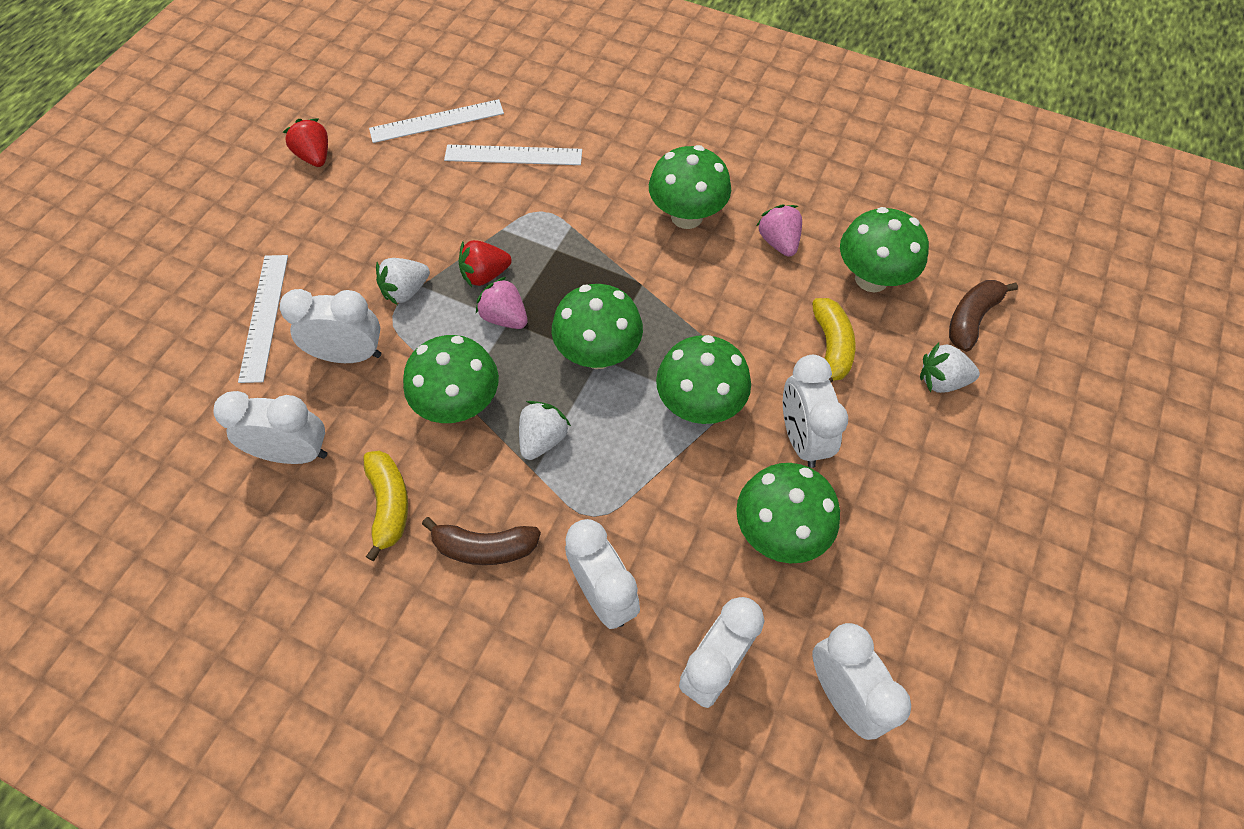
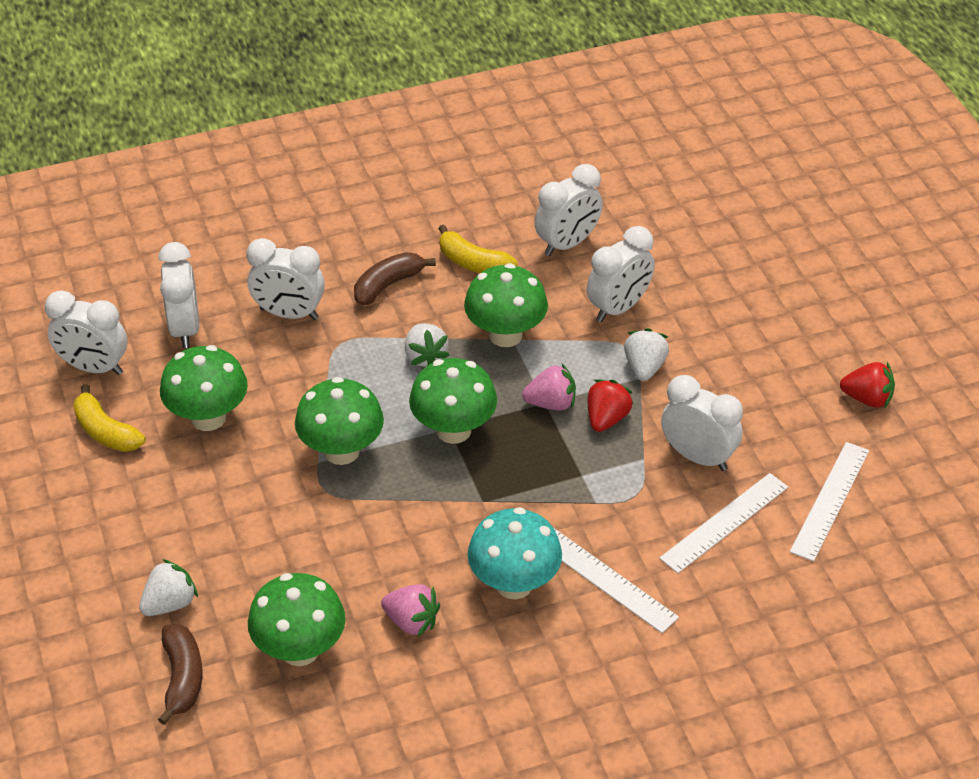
camera: 135 degrees right, 15 degrees down
(264, 316) = (709, 286): white ruler -> white ruler (605, 579)
(686, 216) = (514, 584): green mushroom -> turquoise mushroom
(801, 438) = (245, 483): white clock -> white clock (697, 457)
(831, 347) = (282, 564): yellow banana -> yellow banana (106, 431)

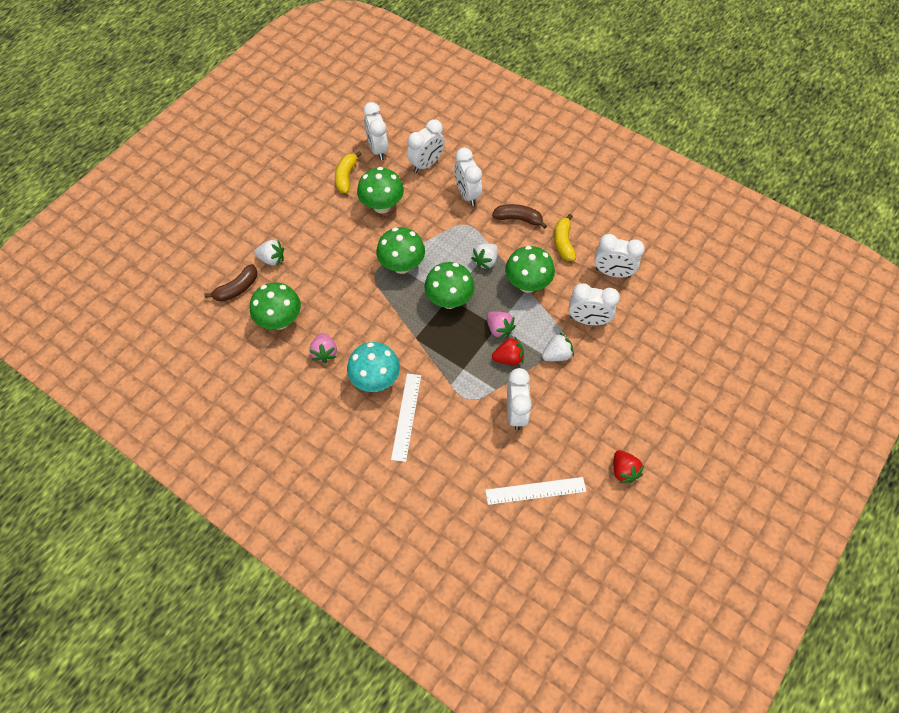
camera: 55 degrees right, 15 degrees up
(724, 522) = (482, 449): white ruler -> none

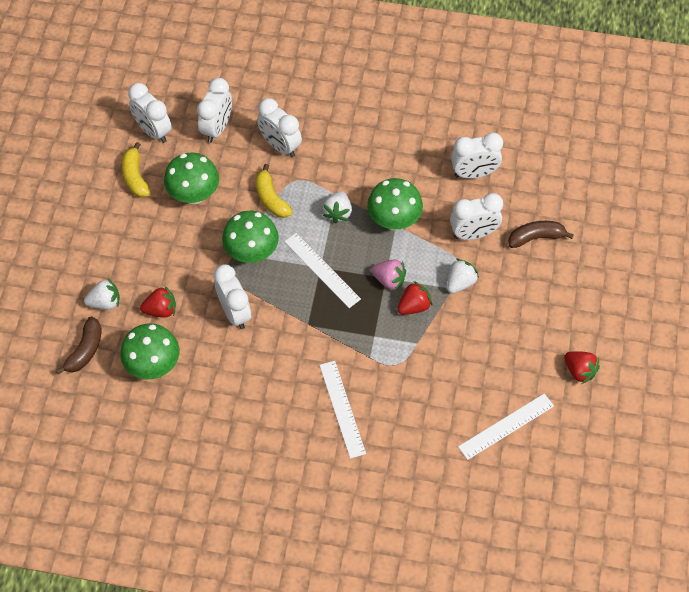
camera: 25 degrees left, 0 degrees up
(309, 281) = (161, 310): none -> red strawberry
(324, 353) = (221, 379): pink strawberry -> none
(375, 380) = (290, 385): turquoise mushroom -> none
(449, 300) = (322, 270): green mushroom -> white ruler
(516, 412) = (449, 358): white clock -> white clock (234, 313)
(518, 219) = (349, 152): brown banana -> brown banana (536, 237)
(563, 242) = (408, 160): yellow banana -> yellow banana (271, 198)

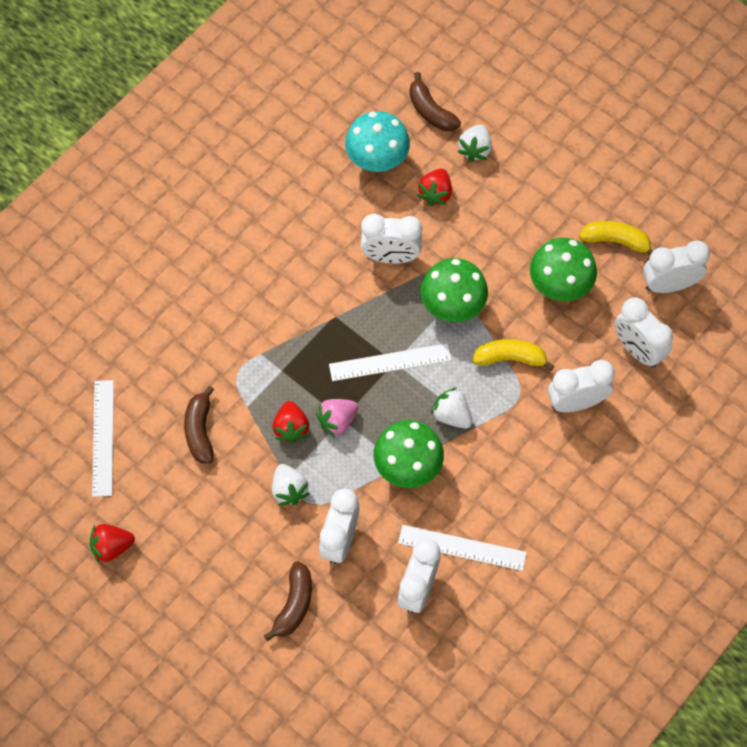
camera: 120 degrees right, 5 degrees up
(153, 365) = (377, 160): green mushroom -> turquoise mushroom
(342, 408) = (222, 299): white ruler -> white ruler (462, 547)
(456, 364) = (200, 431): none -> brown banana

